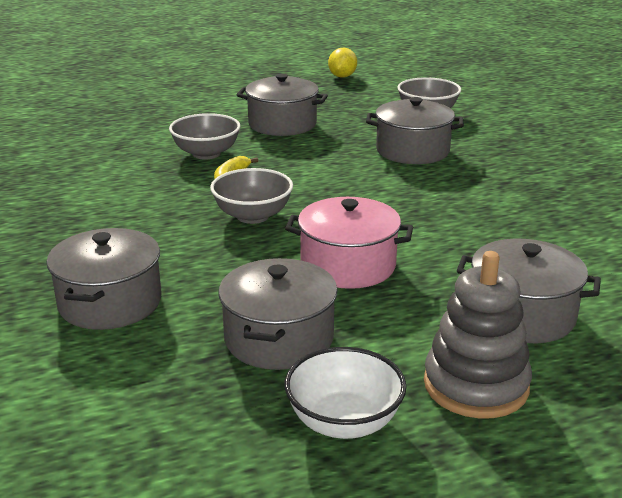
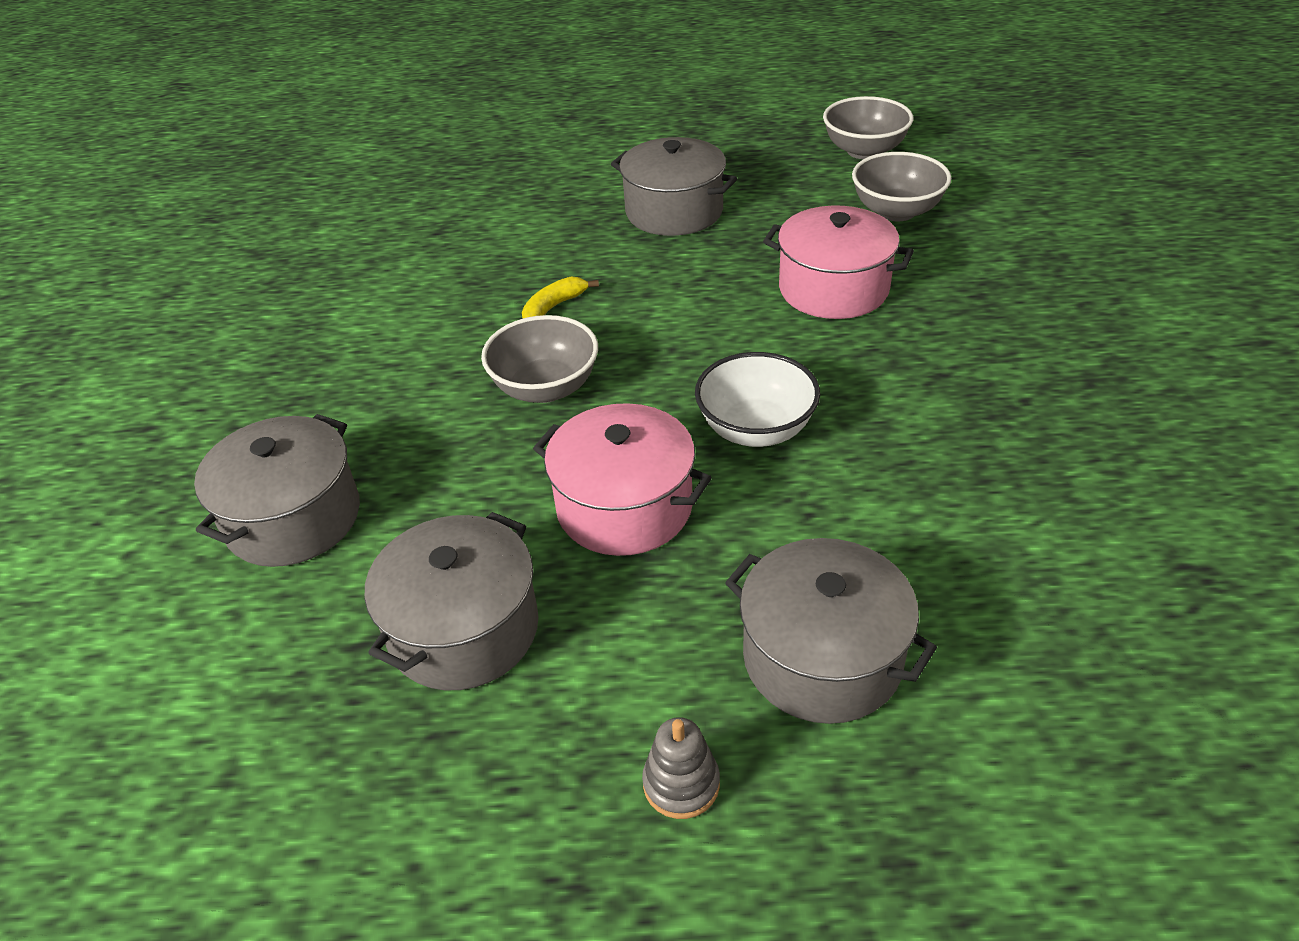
camera: 20 degrees right, 15 degrees up
(206, 153) = (544, 257): grey bowl -> grey bowl (864, 151)
(342, 76) = (807, 122): yellow lemon -> none
(344, 422) = (468, 807): white bowl -> white bowl (756, 429)
(412, 151) = (833, 289): grey pot -> pink pot
(476, 385) = (681, 783): grey stacking toy -> grey stacking toy, size x0.50

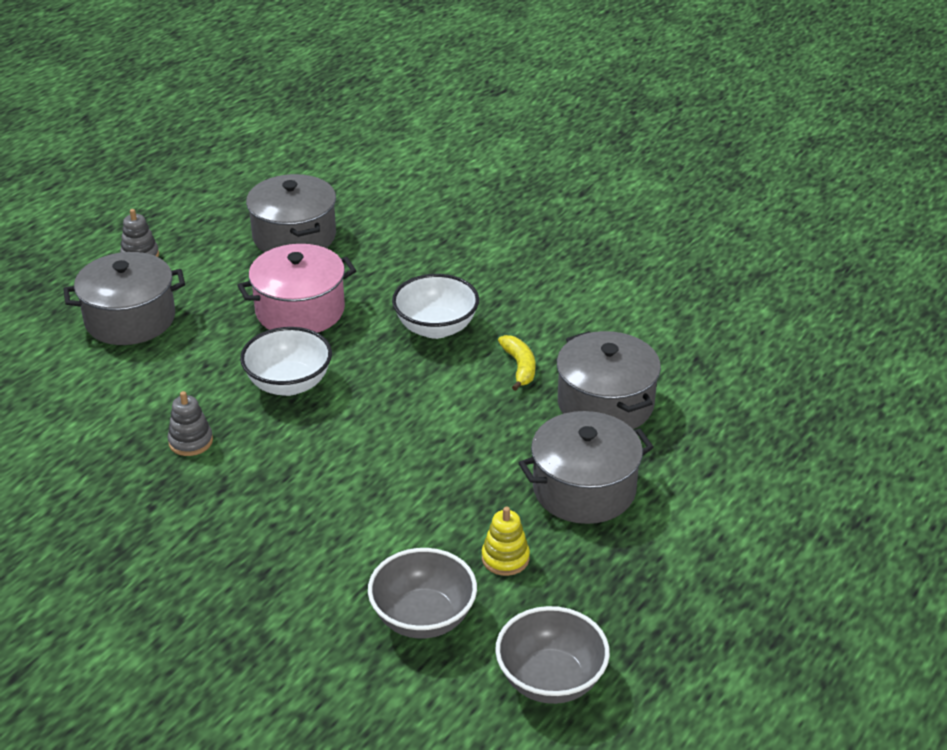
camera: 125 degrees right, 5 degrees down
(293, 518) = (438, 215): grey pot -> grey pot (605, 404)
(545, 388) = (436, 328): grey bowl -> white bowl
(793, 209) = (505, 558): none -> yellow stacking toy
(833, 289) = (370, 505): pink pot -> none
(922, 436) = (191, 441): none -> grey stacking toy

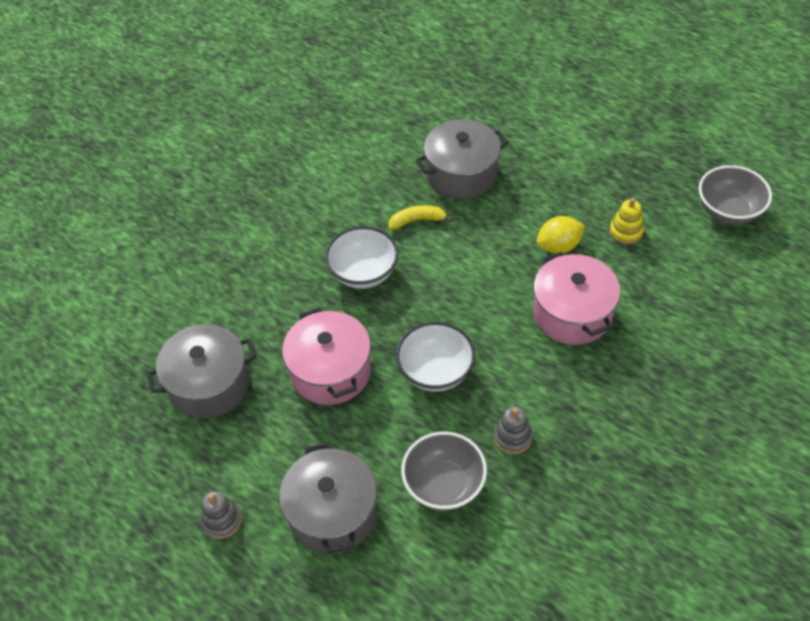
camera: 85 degrees left, 15 degrees up
(363, 497) = (572, 313): none -> pink pot
(423, 618) = (687, 275): grey bowl -> grey bowl (444, 485)
(477, 490) = (558, 246): none -> yellow lemon
(584, 489) = (553, 189): grey pot -> none

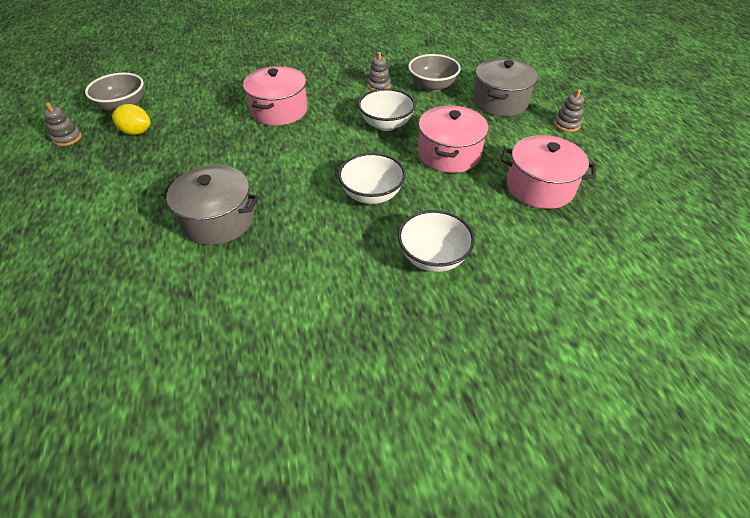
camera: 145 degrees left, 5 degrees down
(209, 384) = (539, 187): grey pot -> pink pot
(262, 248) = (433, 257): none -> white bowl
(417, 220) = (294, 206): yellow banana -> none
(558, 246) = (234, 141): yellow lemon -> yellow lemon (136, 132)
(626, 231) = (188, 127): yellow stacking toy -> none
(706, 152) = (67, 138): none -> grey stacking toy

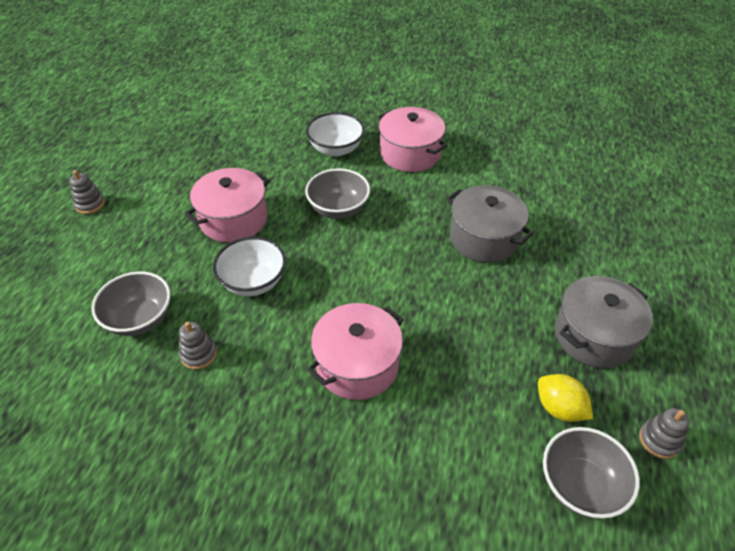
camera: 150 degrees left, 0 degrees up
(371, 194) = (338, 209): white bowl -> grey bowl
(500, 102) = (103, 259): grey pot -> grey pot (594, 335)
(539, 187) = (202, 162): pink pot -> pink pot (410, 153)

